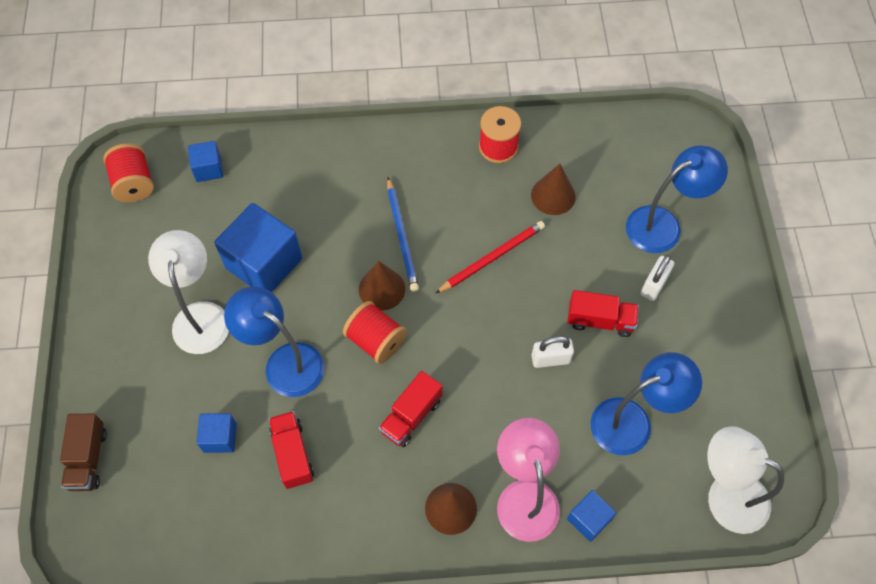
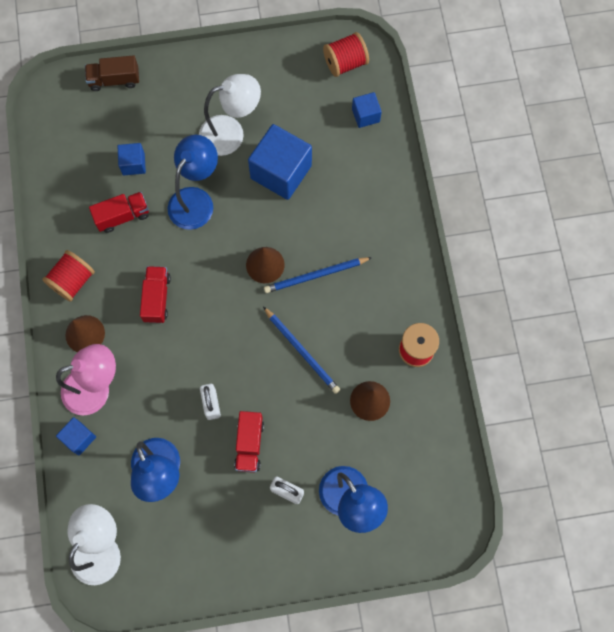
camera: 85 degrees right, 10 degrees up
(376, 340) = (219, 265): red spool -> red spool (72, 281)
(411, 416) = (157, 298): red truck -> red truck turned 60 degrees clockwise
(492, 258) = (302, 351): red pencil -> blue pencil

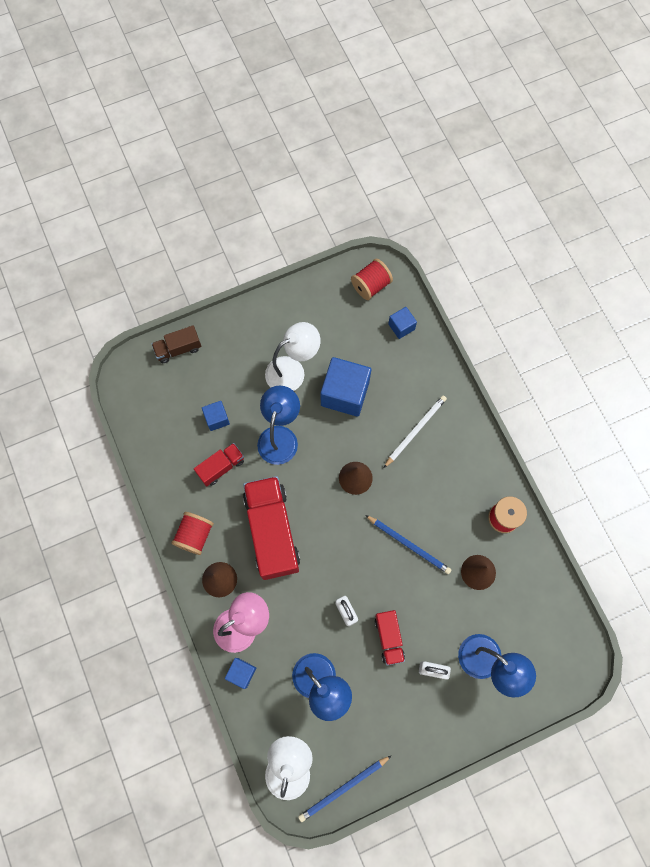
camera: 15 degrees left, 0 degrees up
(157, 298) = (272, 531): red truck -> red truck, size x1.95
(315, 275) = (401, 476): blue pencil -> blue pencil (343, 788)
(347, 231) = (415, 431): none -> white pencil

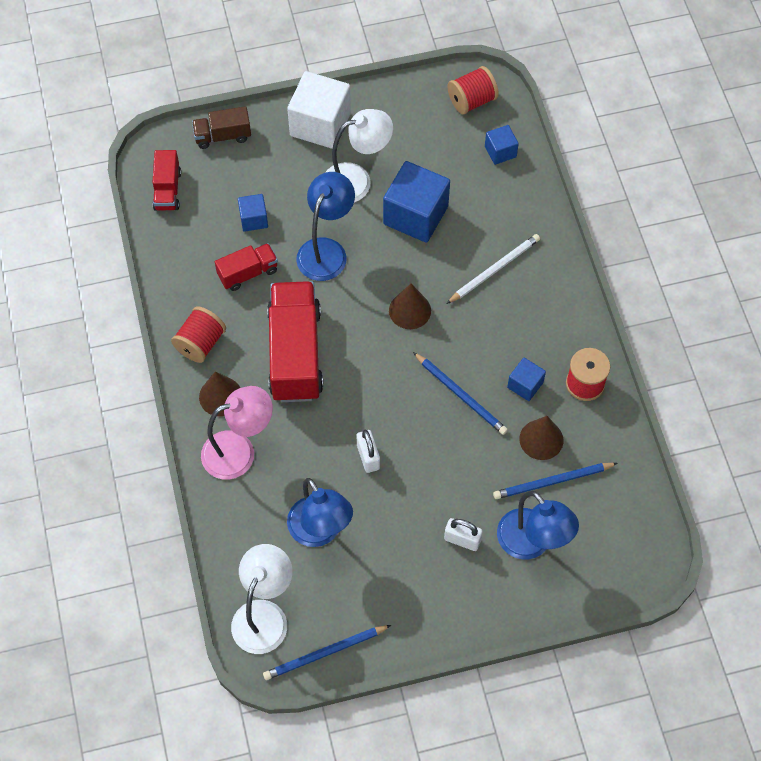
camera: 10 degrees right, 10 degrees down
(241, 673) = (226, 503): blue cube -> blue cube (525, 385)
(254, 326) = (320, 124): none -> white cube
(389, 638) = (415, 495): red truck -> red truck (167, 190)
(493, 607) = (552, 482): none -> blue pencil

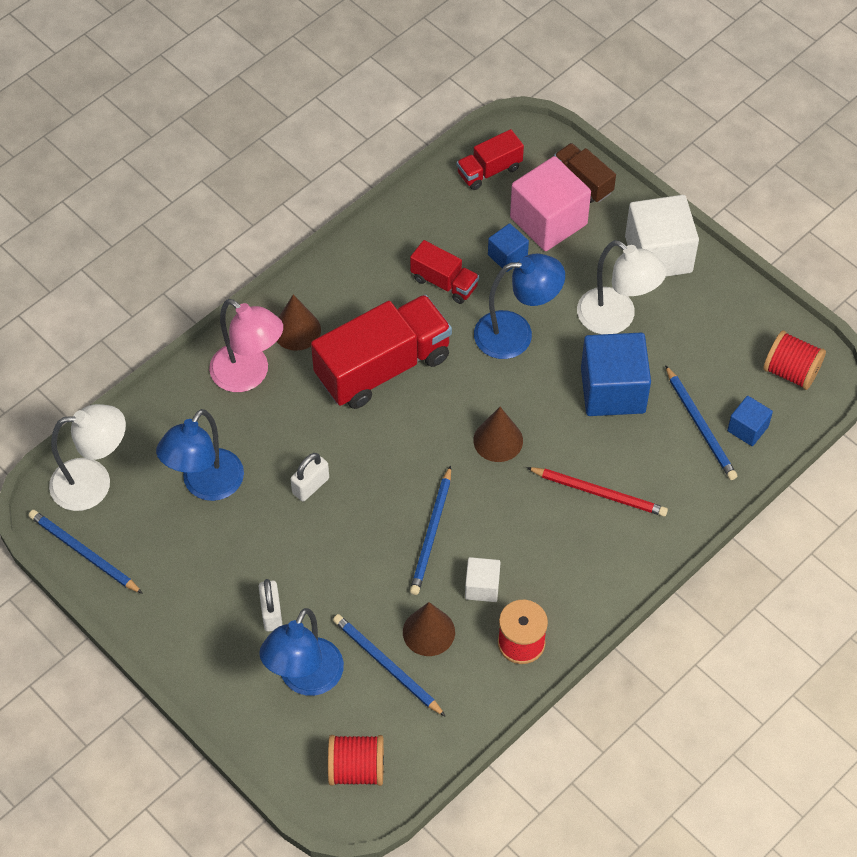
camera: 60 degrees right, 5 degrees down
(200, 343) = (342, 284): red spool -> red spool (356, 769)
(241, 176) = (548, 221): none -> pink cube
(480, 178) = (700, 426): none -> blue pencil
(494, 269) = (599, 493): white pencil -> red pencil
(525, 385) = (482, 587): blue cube -> white cube

